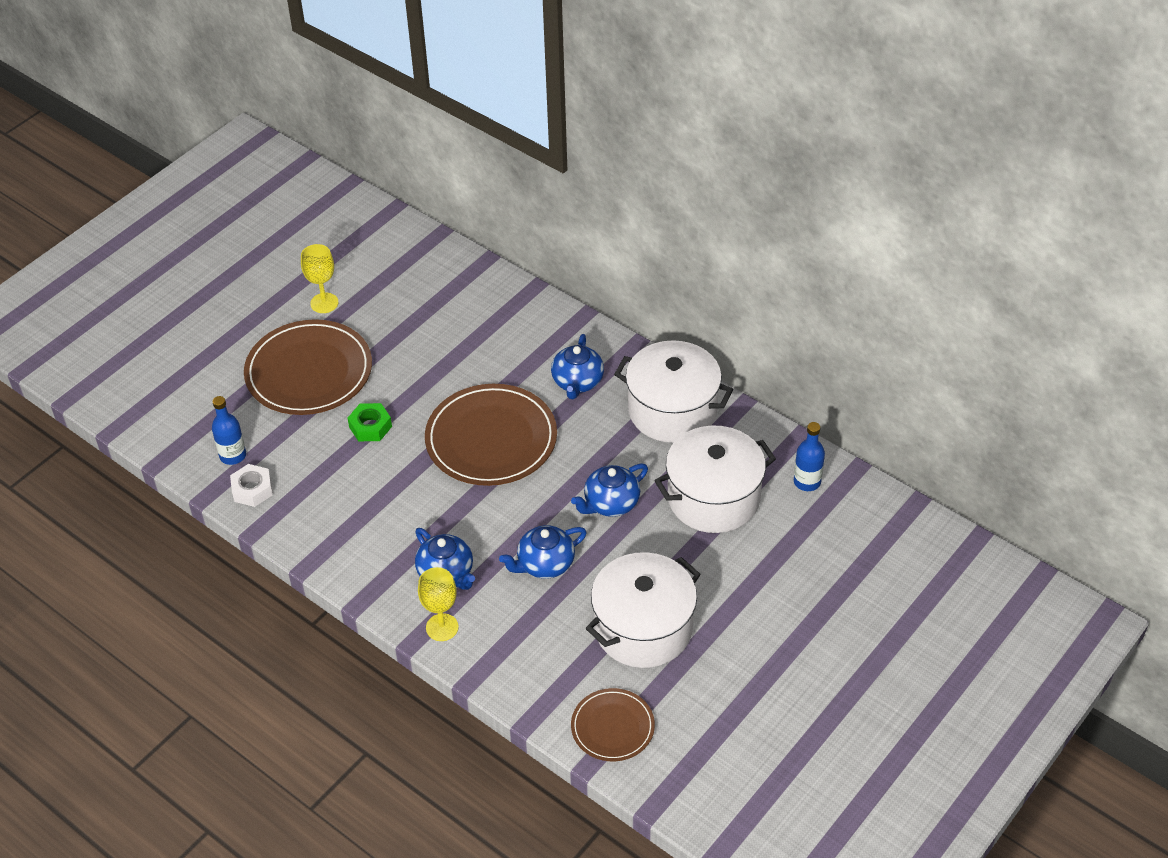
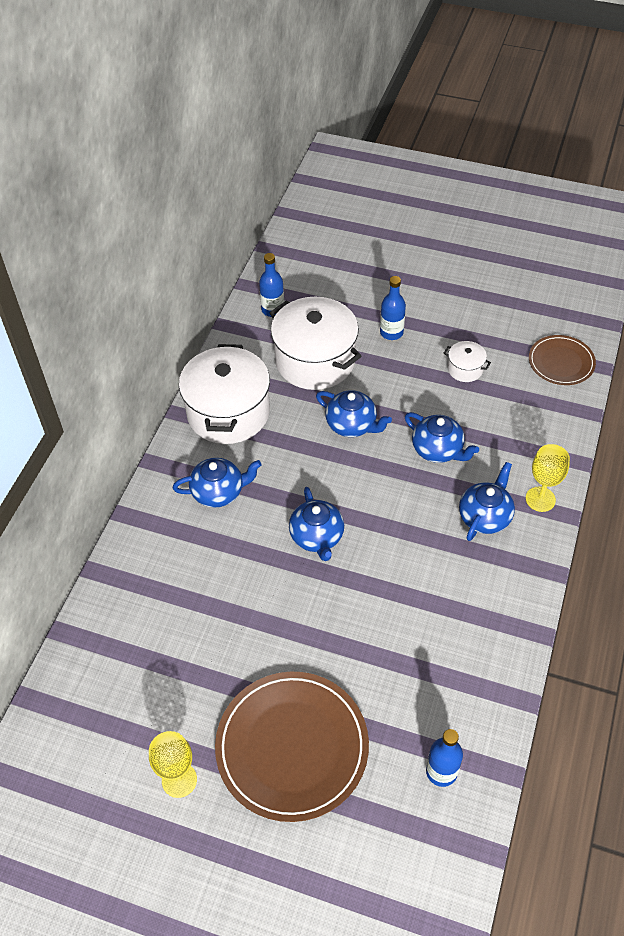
camera: 110 degrees left, 5 degrees up
(252, 490) = (475, 728): white nut -> none
(370, 427) = (345, 649): green nut -> none
(491, 439) = (317, 537): brown plate -> blue teapot
(643, 628) = (465, 369): white pot -> white pot, size x0.44
(728, 578) = (391, 332): none -> blue bottle

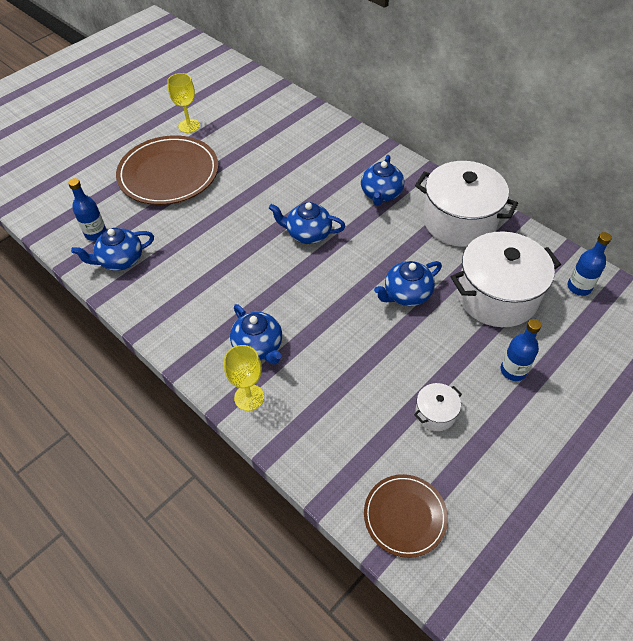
camera: 115 degrees right, 0 degrees up
(438, 450) = (346, 344): blue teapot -> blue teapot (120, 260)

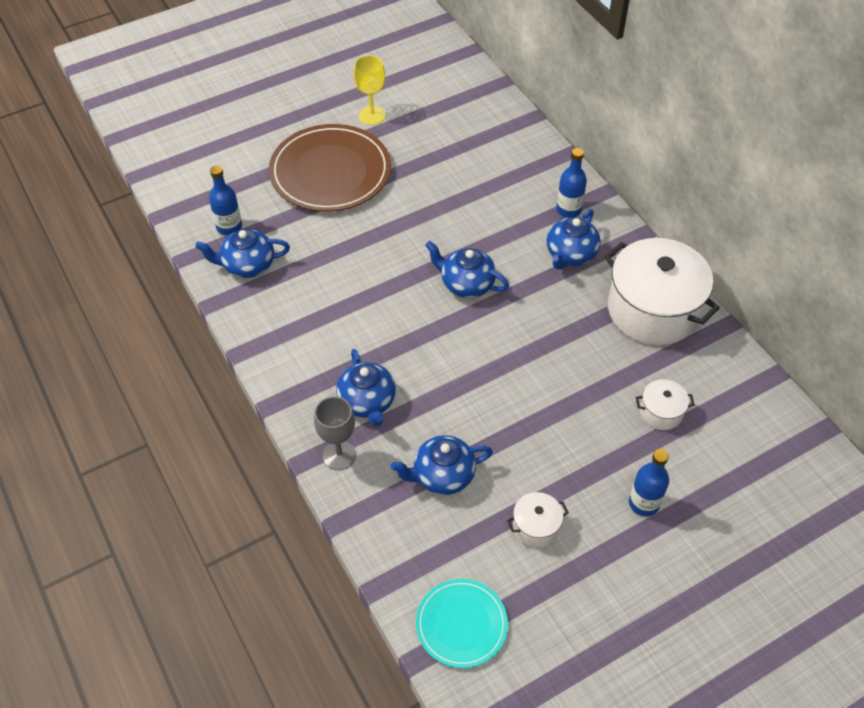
camera: 15 degrees right, 0 degrees up
(249, 397) = (339, 455): yellow goblet -> grey goblet
(405, 516) = (461, 624): brown plate -> turquoise plate
(406, 294) = (554, 384): blue teapot -> blue teapot (442, 475)
(497, 296) = (661, 412): white pot -> white pot, size x0.44
(579, 287) = (765, 427): blue bottle -> blue bottle (568, 210)

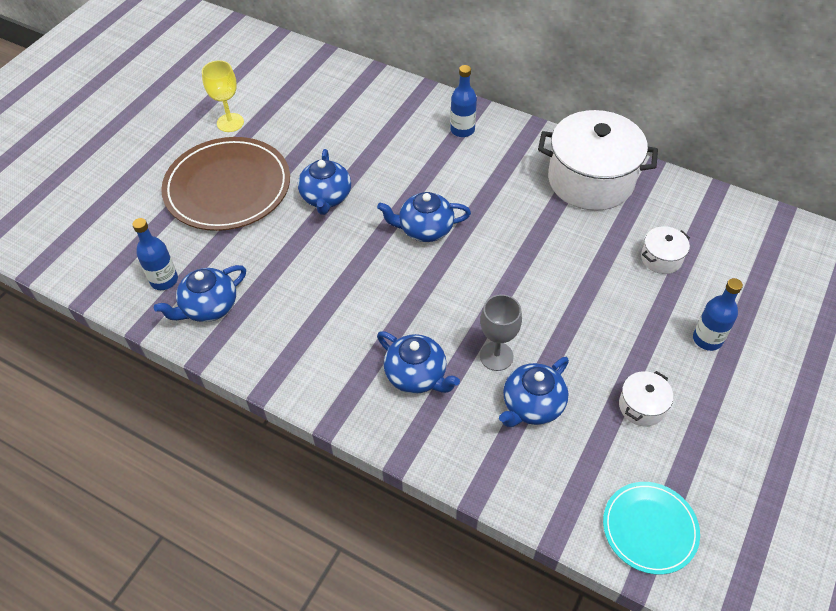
camera: 30 degrees left, 0 degrees up
(339, 455) = (428, 438): grey goblet -> grey goblet (496, 356)
(570, 254) = (492, 165): blue teapot -> blue teapot (326, 198)

